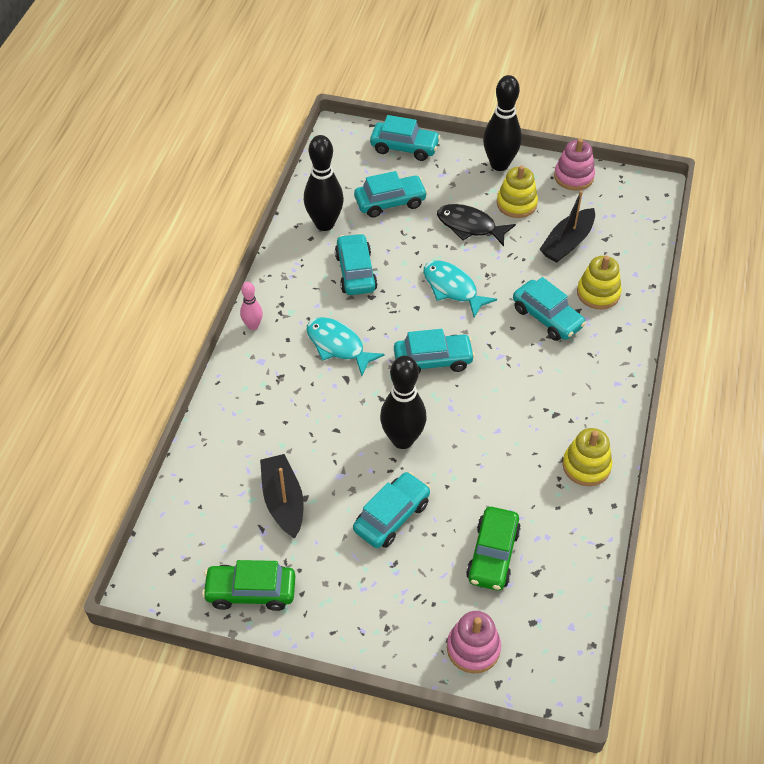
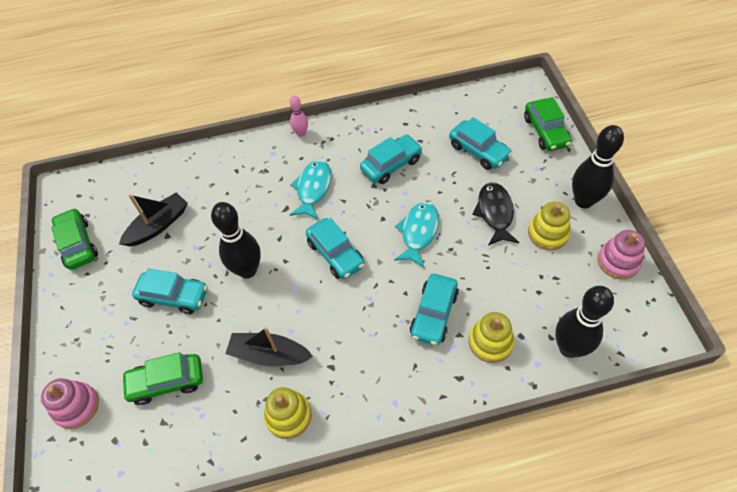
camera: 65 degrees right, 5 degrees up
(324, 224) = (425, 124): black bowling pin -> black bowling pin (569, 348)
(404, 147) = (545, 131): turquoise car -> green car
(567, 243) = (532, 292): black boat -> black boat (269, 354)

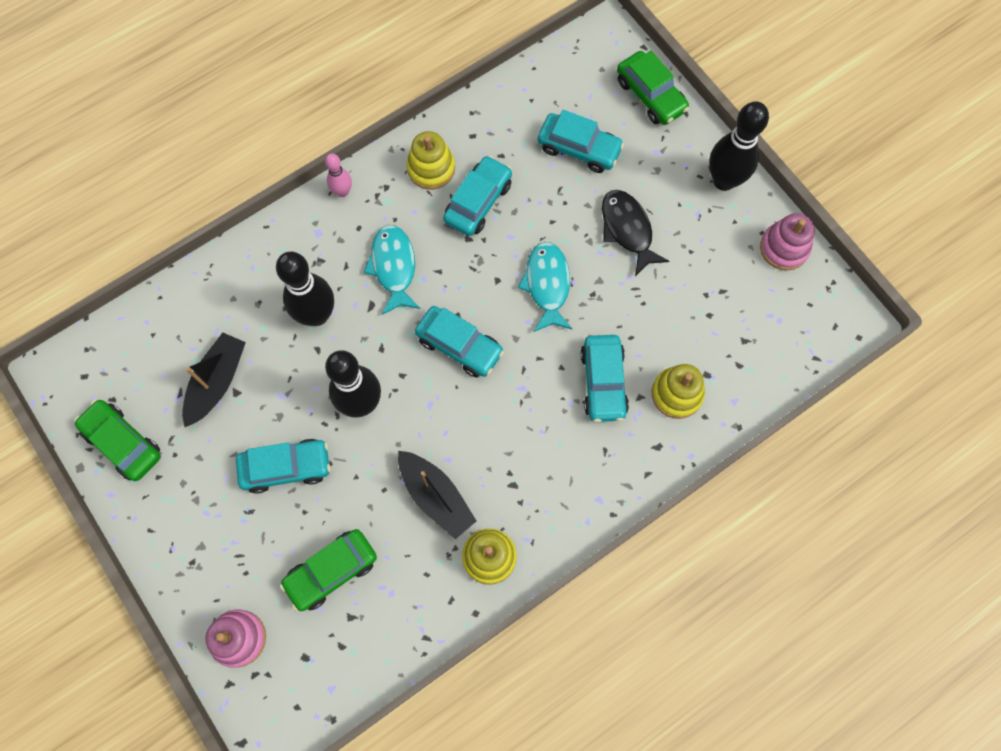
camera: 25 degrees left, 15 degrees up
(269, 354) = (436, 496): black boat -> black boat turned 120 degrees counterclockwise
(548, 233) = (696, 237): yellow stacking toy -> yellow stacking toy (431, 168)
(569, 348) = (762, 371): black bowling pin -> black bowling pin (317, 315)

